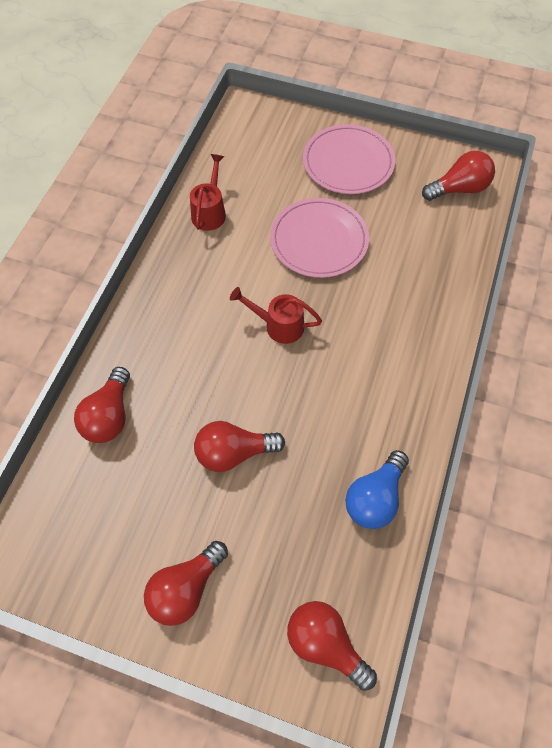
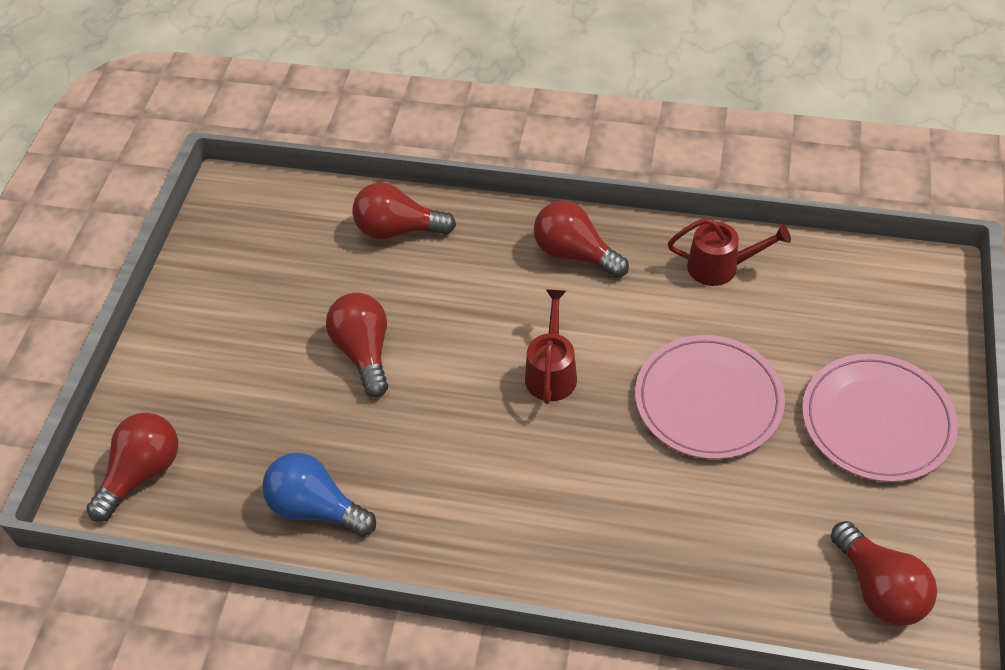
camera: 85 degrees right, 10 degrees down
(186, 588) = (204, 336): red light bulb -> red light bulb (575, 254)

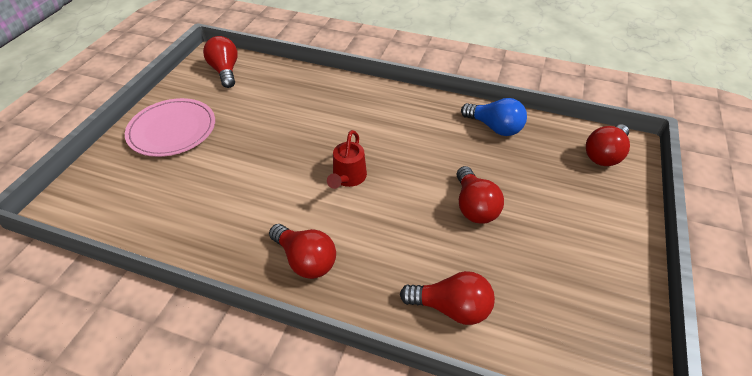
camera: 175 degrees left, 5 degrees down
(708, 400) = (258, 151): pink plate -> none
(721, 267) = (201, 232): red watering can -> none

